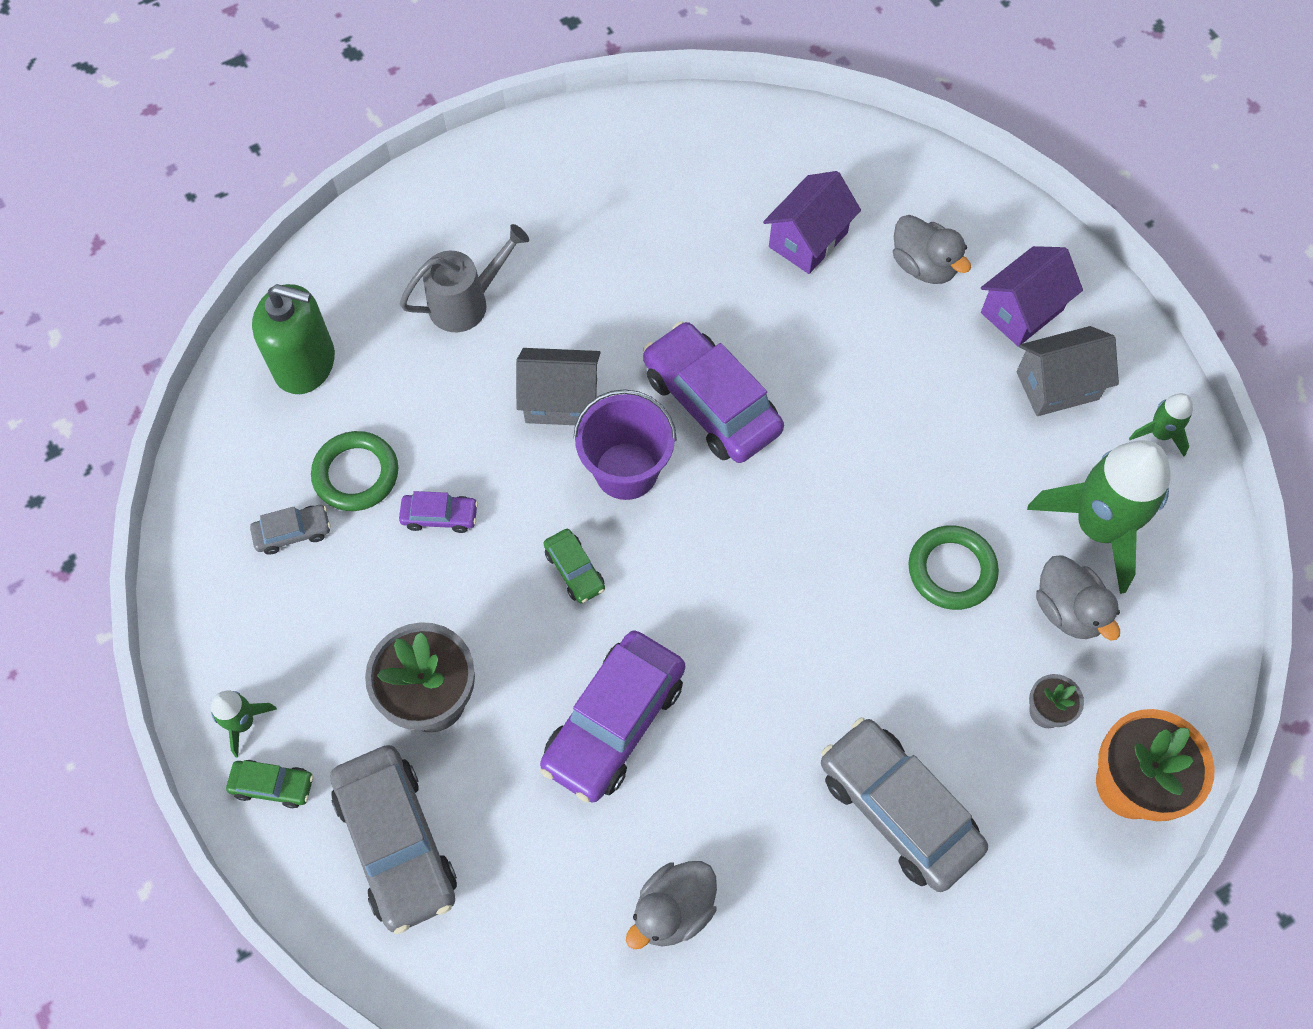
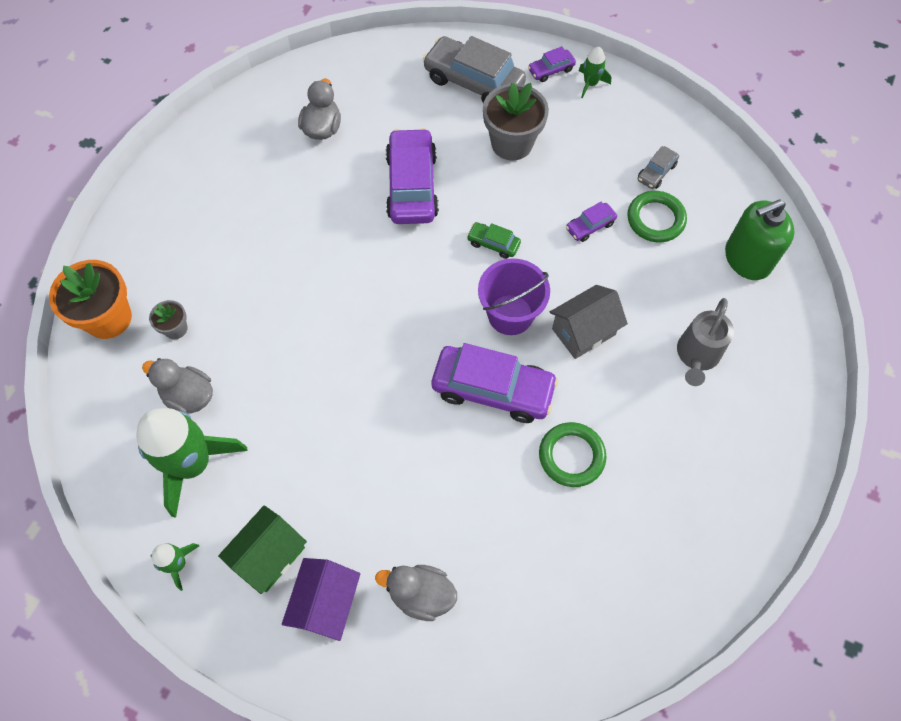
camera: 145 degrees right, 0 degrees up
(273, 785) = (551, 70): green car -> purple car
(808, 240) = (518, 559): purple house -> none
(898, 810) = (235, 232): grey car -> none
(951, 570) = (275, 376): green ring -> green ring (571, 456)
(1057, 385) = (270, 555): grey house -> green house

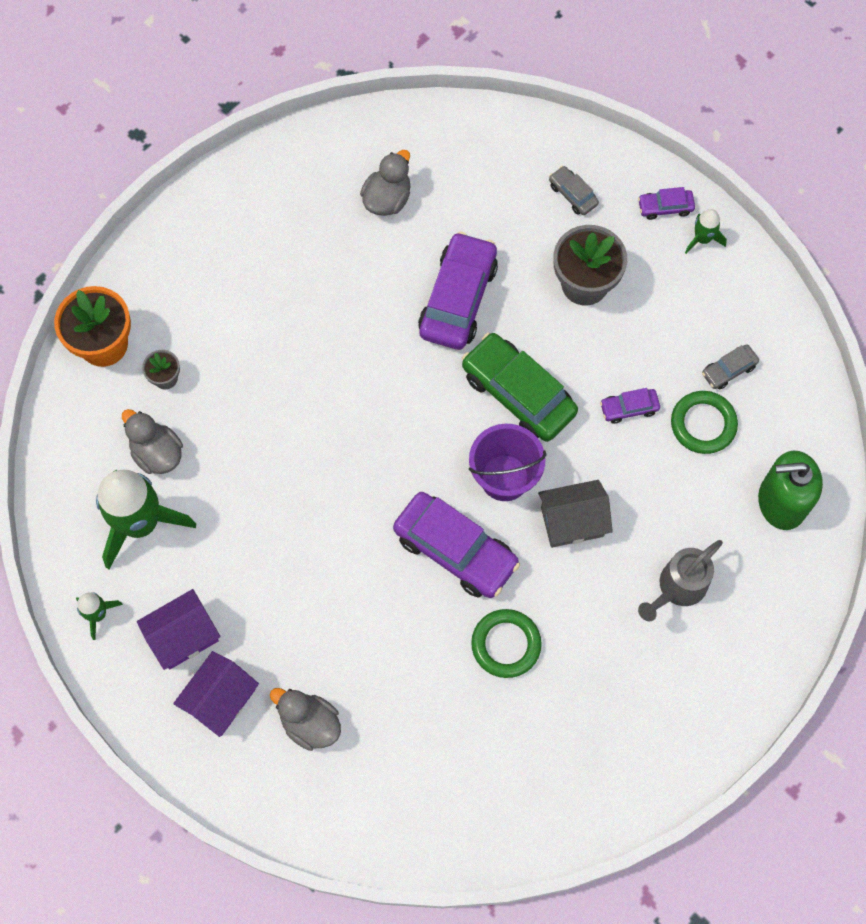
camera: 20 degrees right, 5 degrees up
(270, 555) = (183, 637): green house -> purple house
(473, 82) = (572, 194): grey car -> grey car, size x0.47
(493, 244) = (518, 394): green car -> green car, size x2.12

